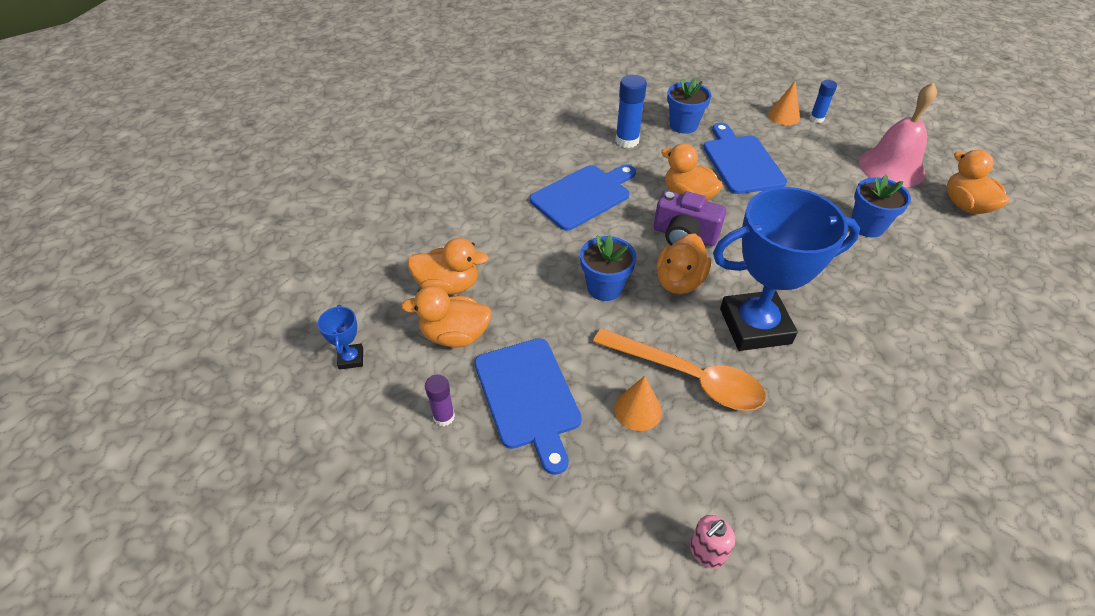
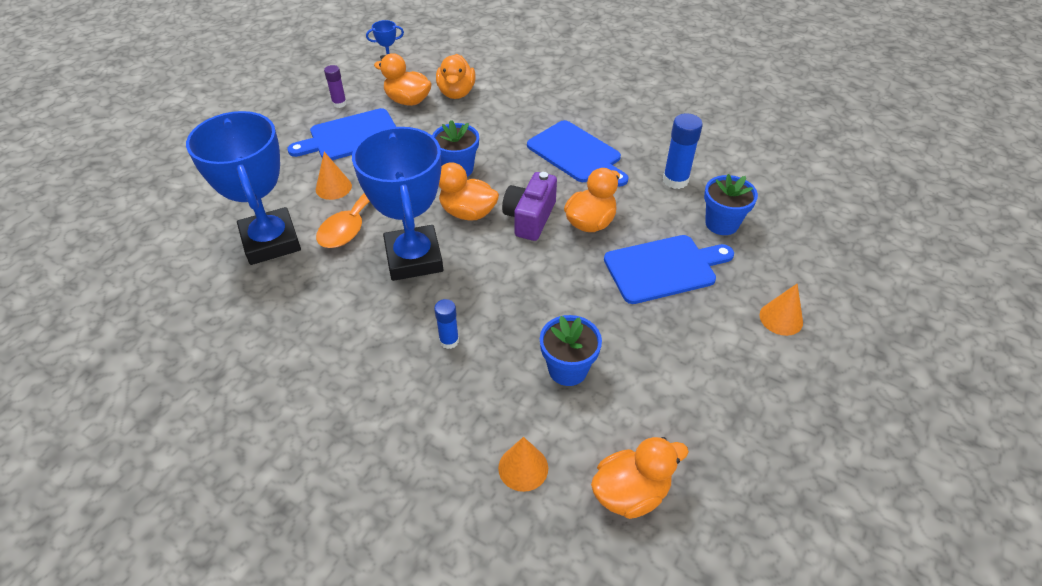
camera: 85 degrees right, 0 degrees up
(455, 335) = (408, 101): orange duck -> orange duck turned 60 degrees counterclockwise
(706, 552) = (218, 217): pink soap dispenser -> none
(747, 473) = (271, 241): none -> blue trophy
(816, 118) = (789, 353): blue glue stick -> blue glue stick (449, 341)
(891, 167) = (697, 421): pink bell -> none
(971, 258) = (523, 468): none -> orange cone

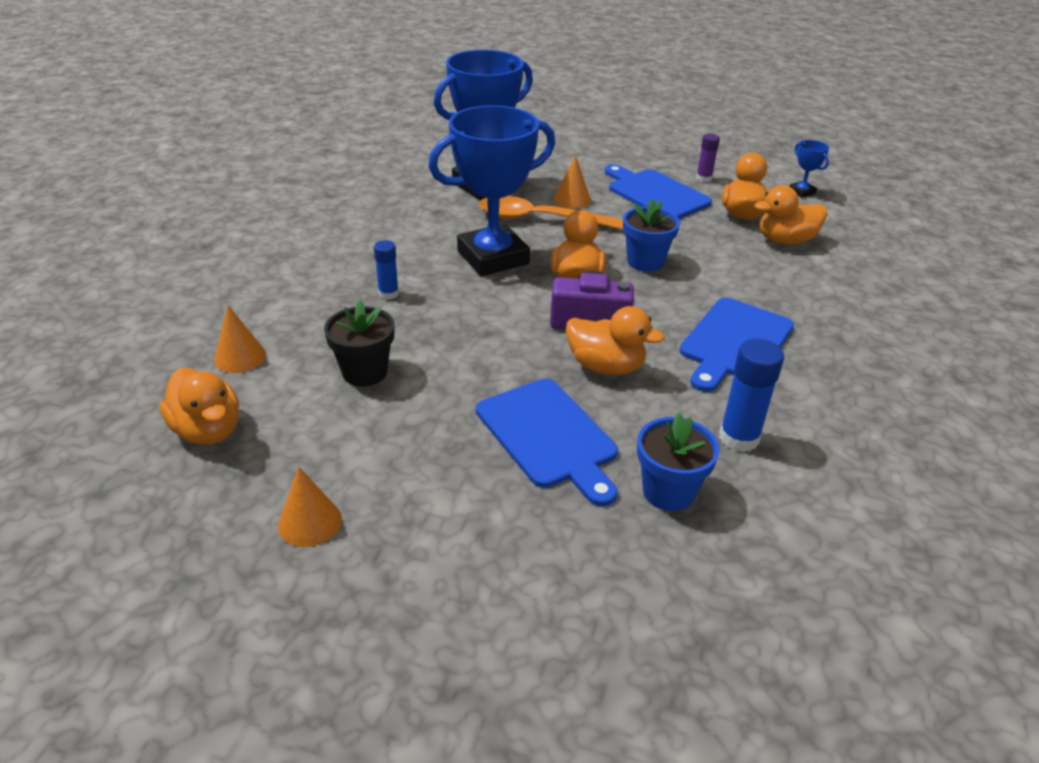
camera: 75 degrees right, 10 degrees down
(568, 369) = (364, 372): blue flower pot -> black flower pot
(781, 318) = (492, 562): orange cone -> orange cone (310, 522)

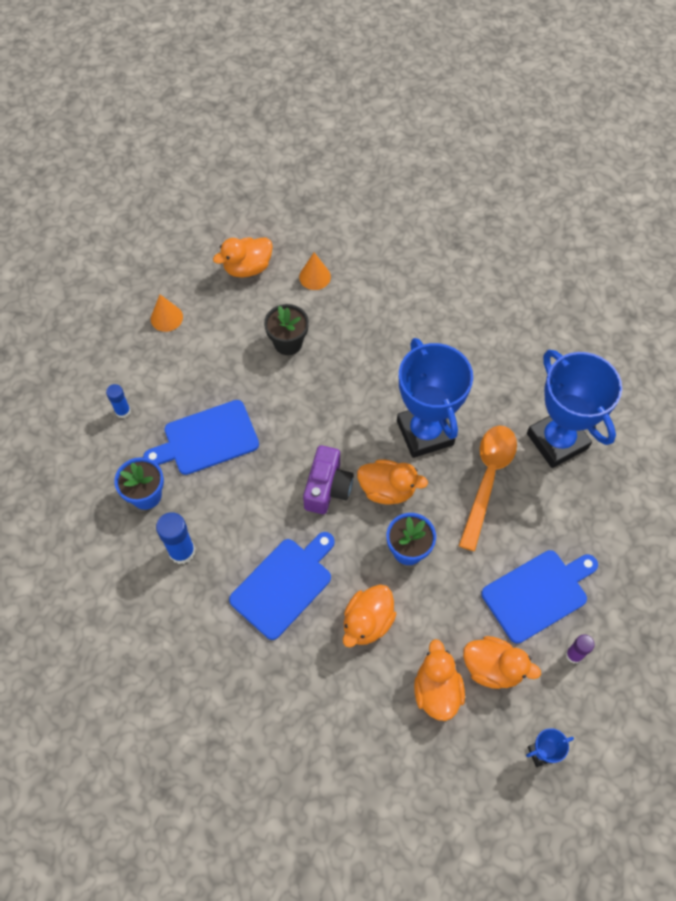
camera: 100 degrees right, 25 degrees up
(388, 294) = (378, 358): blue glue stick -> blue glue stick (123, 411)
(572, 199) = (527, 513): orange cone -> none
(605, 366) = (270, 486): orange duck -> orange duck (367, 622)
(734, 342) = (284, 585): blue cutting board -> blue cutting board turned 90 degrees clockwise

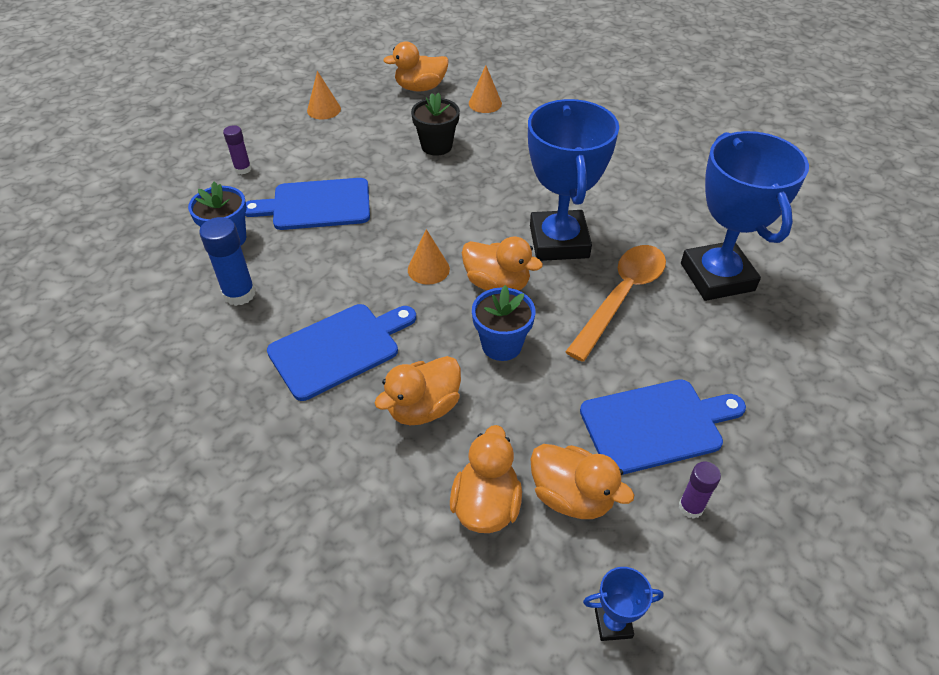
camera: 15 degrees right, 15 degrees down
(123, 411) = (243, 169): blue glue stick -> purple glue stick
(327, 488) = (428, 269): purple camera -> orange cone

